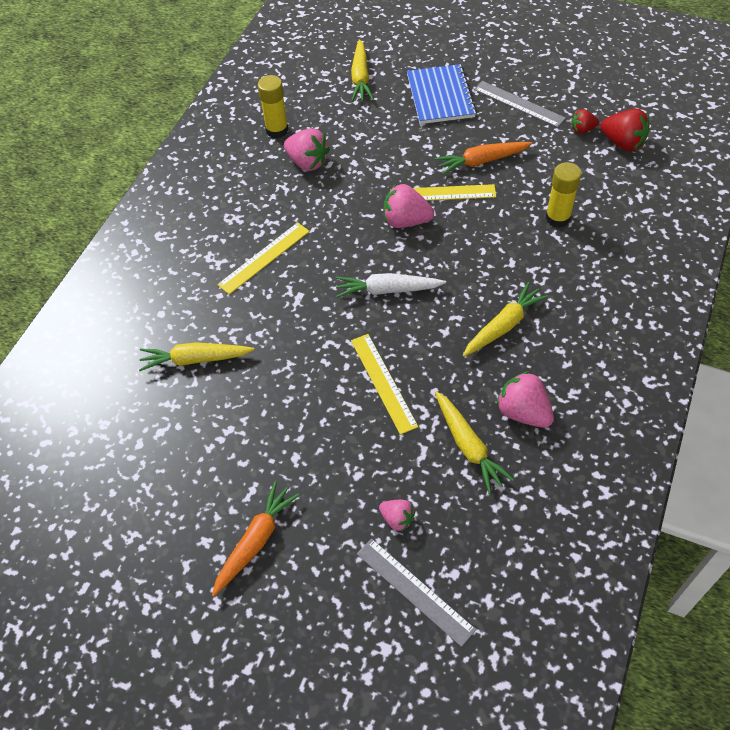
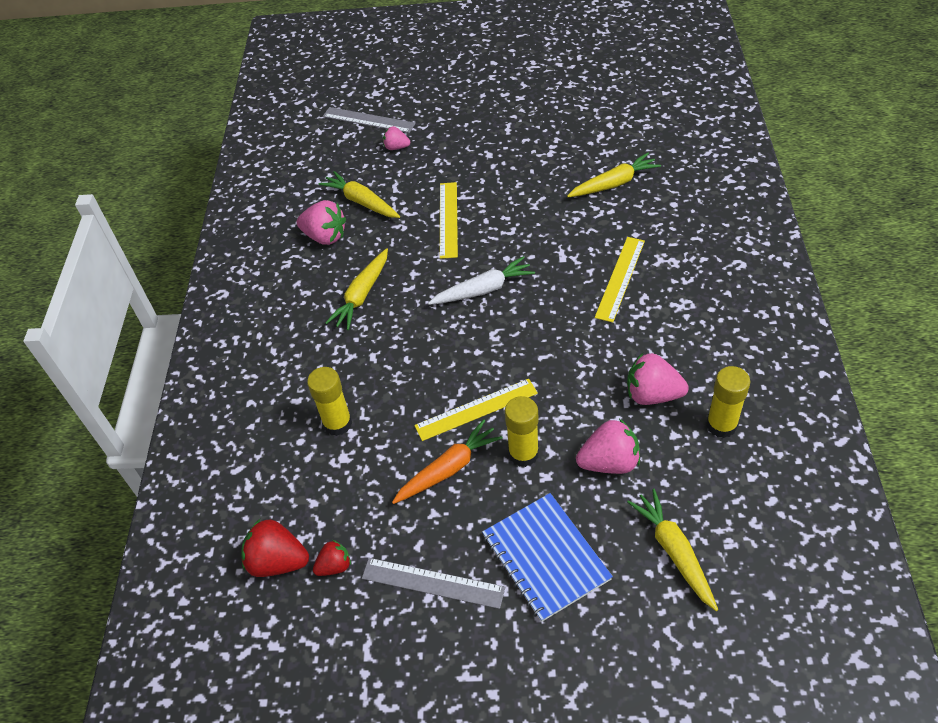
camera: 160 degrees right, 5 degrees down
(256, 541) = (486, 108): orange carrot -> none
(383, 382) = (448, 219): yellow ruler -> yellow ruler turned 45 degrees clockwise
(406, 221) = (501, 363): pink strawberry -> pink strawberry (609, 462)
(423, 154) = (523, 453): none -> yellow glue stick

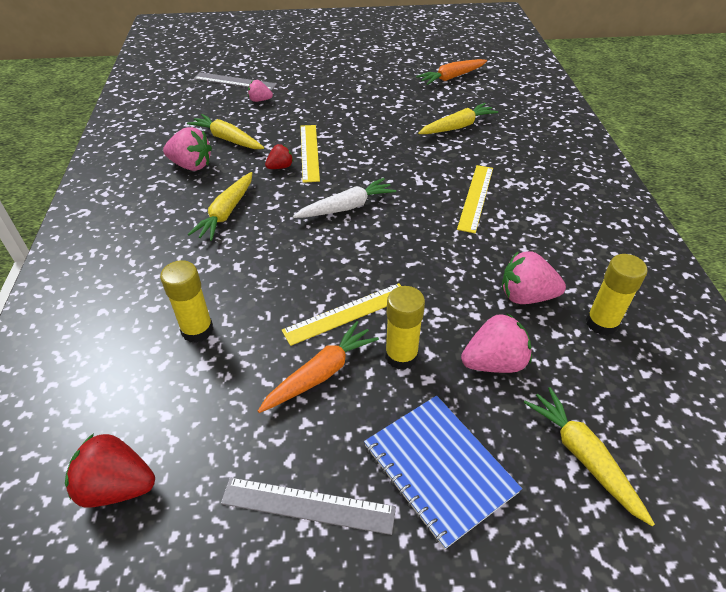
camera: 10 degrees left, 5 degrees down
(335, 566) = (188, 489): red strawberry -> red strawberry (280, 167)
(617, 111) = (451, 77): none -> orange carrot

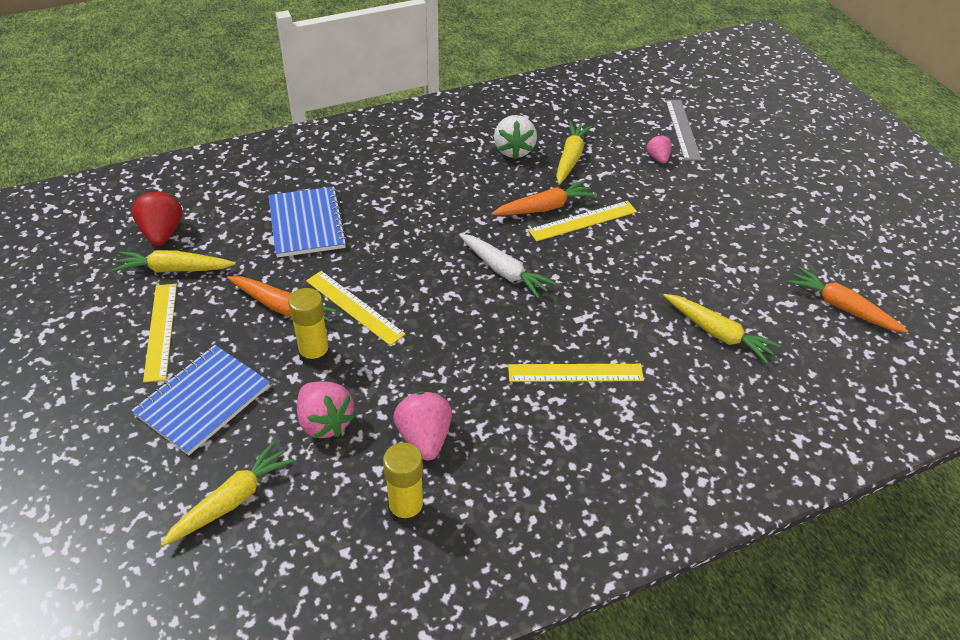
camera: 70 degrees right, 0 degrees up
(191, 165) = (514, 150): pink strawberry -> white strawberry
(197, 330) = (307, 224): yellow glue stick -> blue notebook
(226, 213) = (455, 194): yellow carrot -> yellow carrot (174, 269)
(280, 167) = (544, 207): red strawberry -> orange carrot
(308, 505) = (161, 331): grey ruler -> yellow ruler

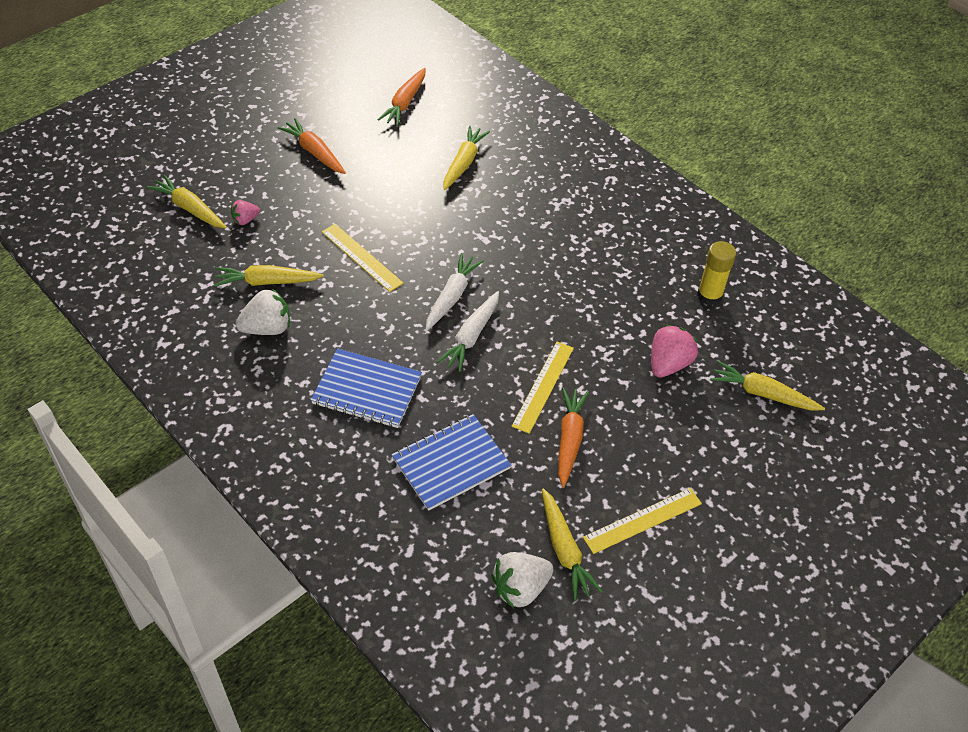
camera: 110 degrees left, 5 degrees up
(162, 233) = (520, 588): red strawberry -> white strawberry
(203, 400) = (694, 451): blue notebook -> blue notebook (367, 390)
(314, 354) = (608, 395): yellow glue stick -> none
(424, 438) = (648, 302): pink strawberry -> none
(444, 272) = (471, 336): none -> white carrot
(544, 207) = (352, 286): orange carrot -> orange carrot (314, 152)
(575, 373) = (543, 232): yellow ruler -> none
(682, 129) = (189, 208): grey ruler -> yellow carrot

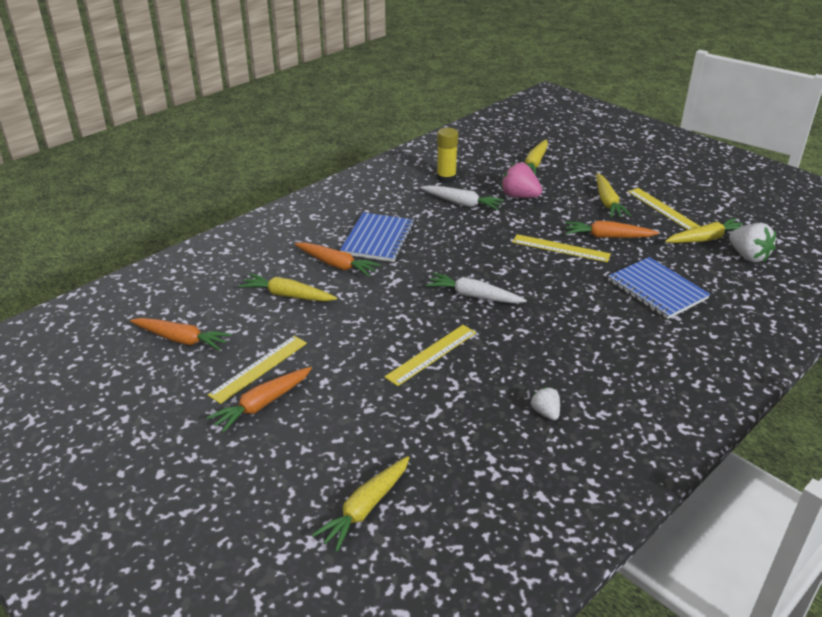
camera: 90 degrees left, 15 degrees down
(245, 220) = (383, 451): pink strawberry -> none
(266, 282) = (480, 421): yellow carrot -> yellow carrot (607, 202)
(267, 328) = (545, 412): white strawberry -> white strawberry, size x0.58
(360, 148) = (258, 368): none -> yellow ruler
(367, 390) = (600, 339): blue notebook -> blue notebook (378, 239)
(471, 336) = (519, 284): white carrot -> white carrot (462, 203)
(514, 196) = (337, 265): none -> orange carrot

